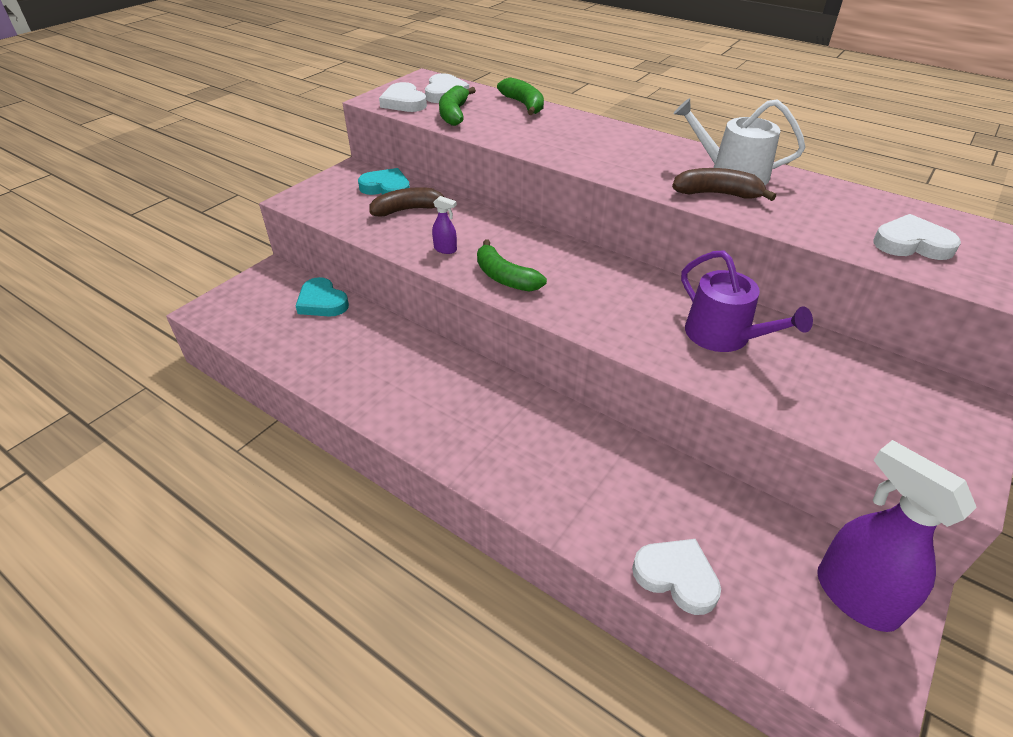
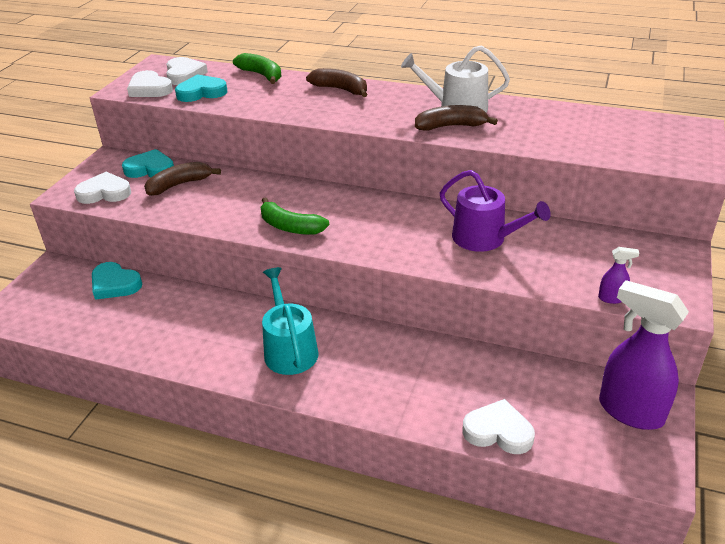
camera: 15 degrees left, 5 degrees down
(445, 249) = (228, 213): purple spray bottle -> purple spray bottle (612, 298)
(454, 114) = (201, 92): green banana -> turquoise heart
(470, 413) = (289, 349): none -> turquoise watering can
(603, 132) = (340, 89): none -> brown banana
(911, 244) = (605, 140): white heart -> white heart (104, 193)

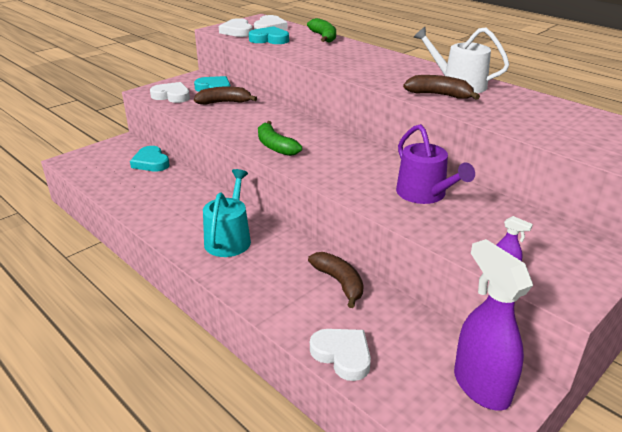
camera: 25 degrees right, 5 degrees down
(340, 89) = (374, 56): brown banana -> brown banana (339, 282)

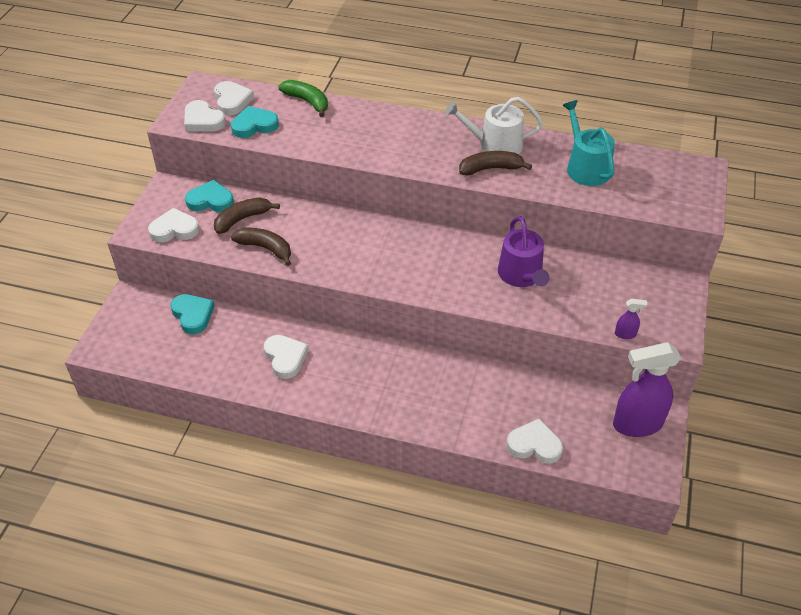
camera: 30 degrees left, 15 degrees up
(151, 162) = (193, 315): turquoise heart -> turquoise heart turned 150 degrees counterclockwise
(185, 207) = (285, 358): none -> white heart
(229, 238) = (358, 376): turquoise watering can -> turquoise watering can (585, 167)
(275, 146) = (351, 266): green banana -> none
(339, 282) = (484, 380): brown banana -> brown banana (265, 248)
(425, 194) = (521, 276): purple watering can -> purple watering can turned 45 degrees clockwise
(480, 386) = (637, 424): purple spray bottle -> purple spray bottle turned 45 degrees counterclockwise

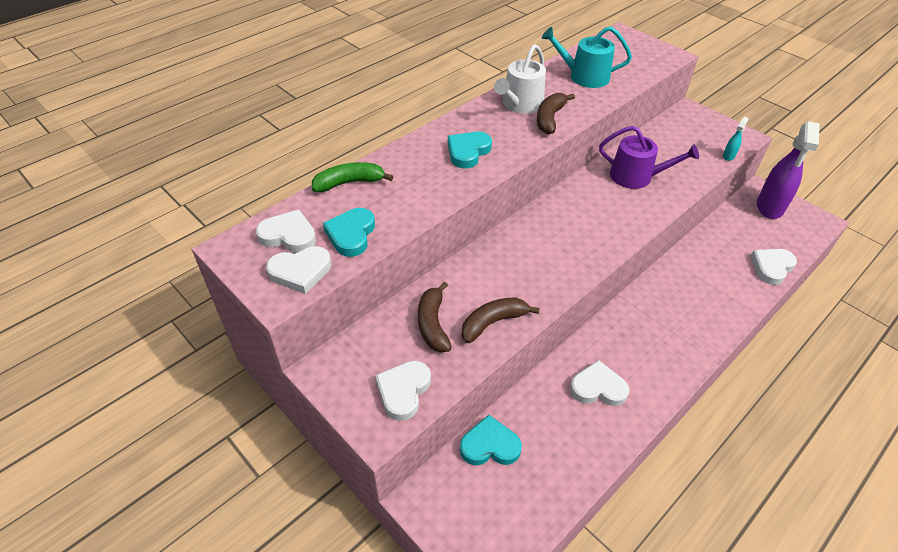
camera: 60 degrees left, 0 degrees up
(210, 200) = (380, 339): turquoise heart -> turquoise heart (468, 152)
(625, 334) = (728, 156): purple spray bottle -> turquoise spray bottle

